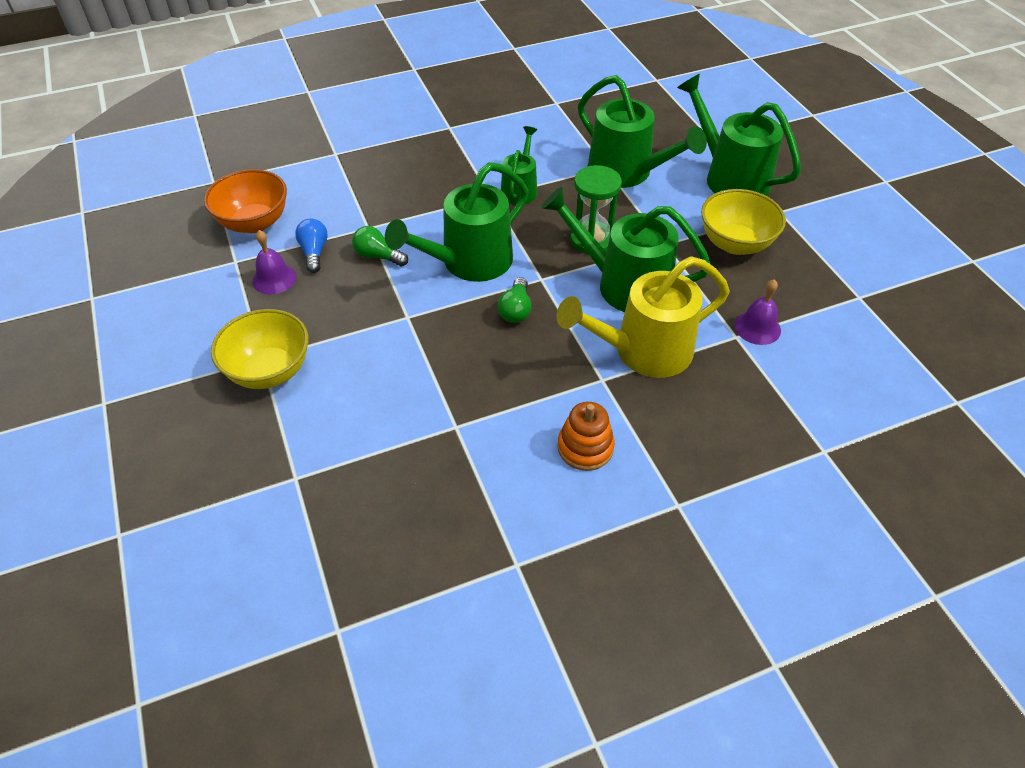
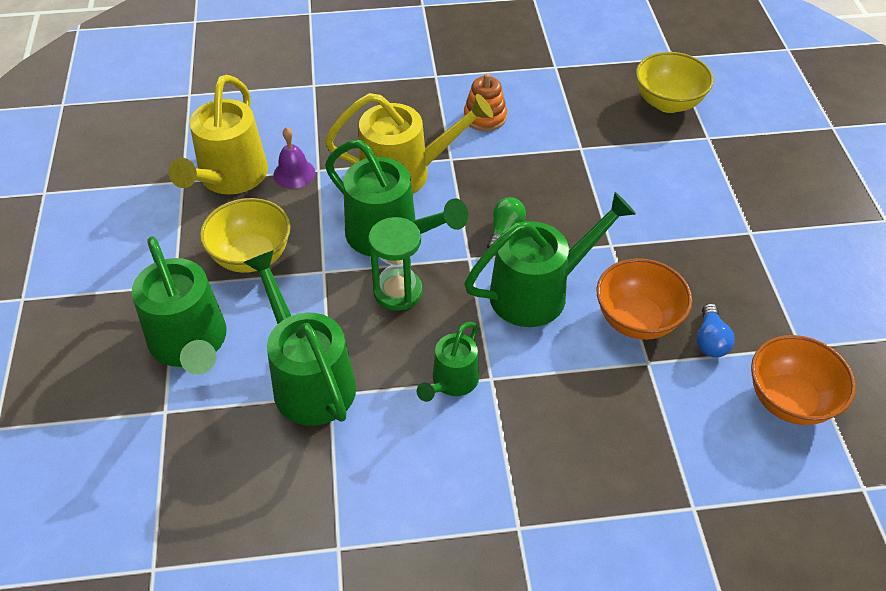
camera: 165 degrees left, 0 degrees up
(269, 371) = (741, 219): yellow bowl -> yellow bowl (668, 103)
(274, 279) = (752, 315): purple bell -> none
(378, 256) = (637, 320): green light bulb -> orange bowl
(817, 309) = (229, 178): none -> yellow watering can

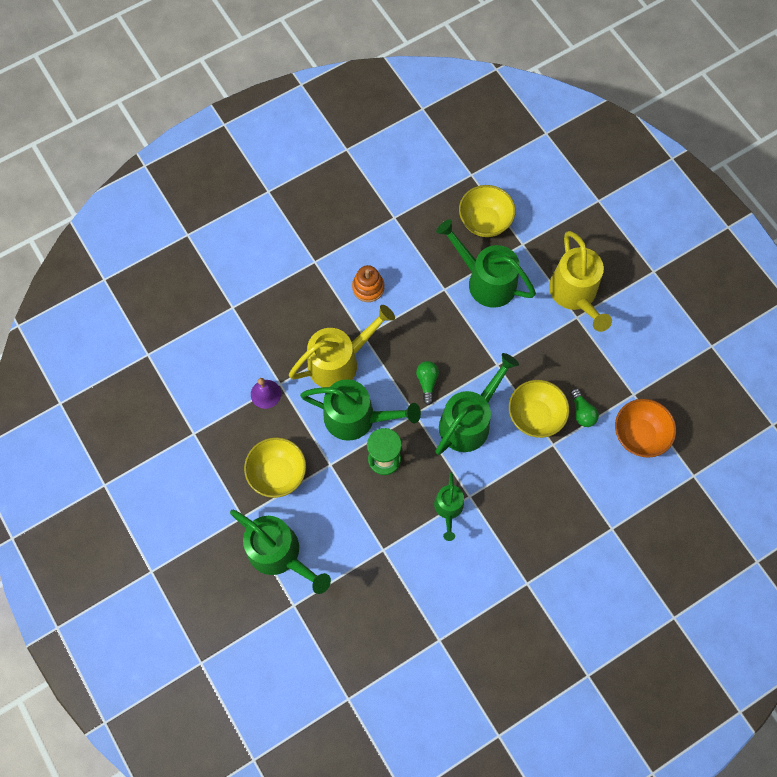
camera: 25 degrees left, 20 degrees up
(229, 178) = (224, 417): yellow watering can -> yellow watering can (575, 295)
(308, 379) = (364, 545): green watering can -> green watering can (485, 280)
(637, 320) = (535, 416): orange bowl -> yellow bowl
(710, 340) = (582, 412): blue light bulb -> green light bulb

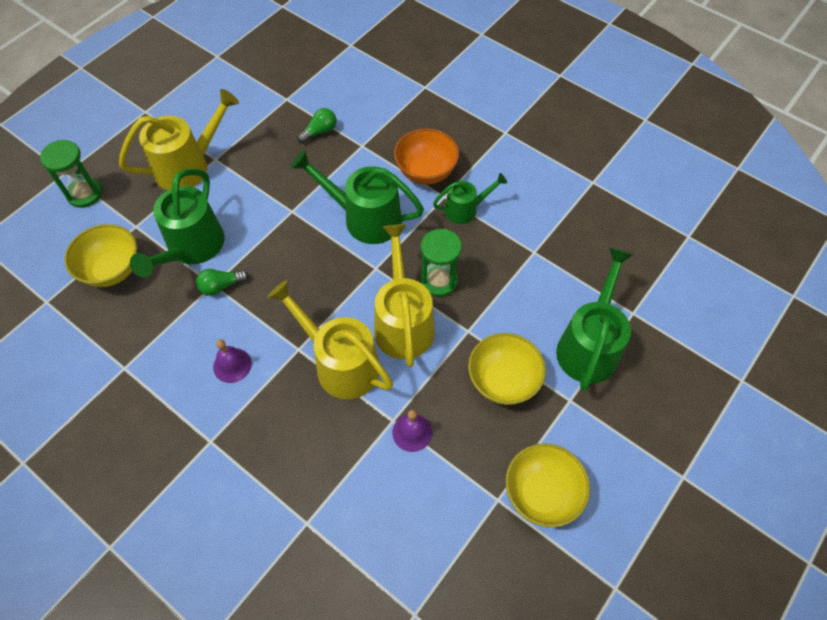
camera: 110 degrees left, 10 degrees down
(357, 418) = (403, 322): green watering can -> yellow watering can
(368, 287) = (232, 365): orange stacking toy -> purple bell
(427, 382) = (335, 267): green light bulb -> green light bulb (221, 286)
(535, 416) = (338, 166): yellow bowl -> yellow bowl (541, 493)
(570, 212) = (85, 194): none -> green hourglass
(639, 435) = (327, 87): orange bowl -> orange bowl (426, 172)

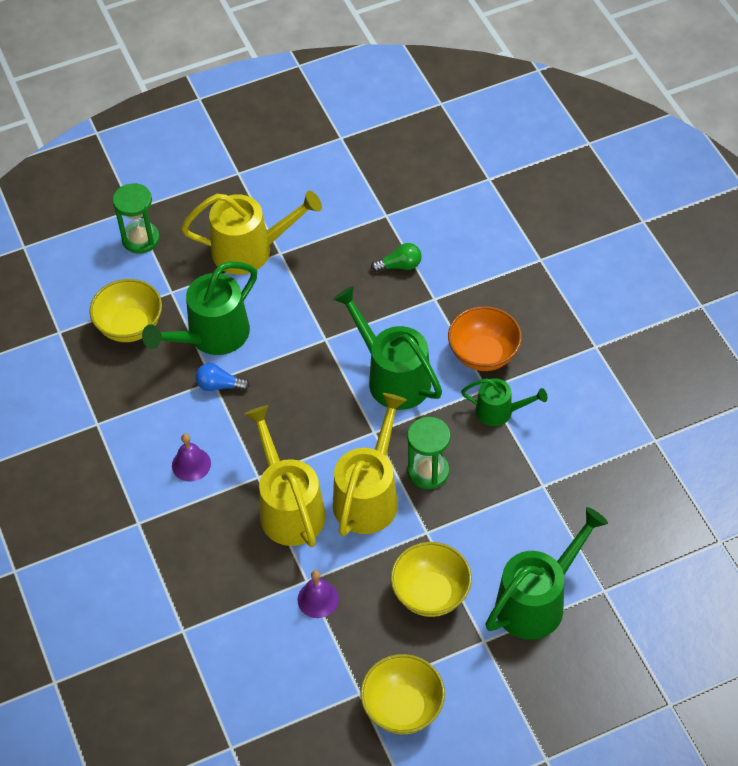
camera: 30 degrees right, 5 degrees down
(221, 286) = (219, 385): green light bulb -> blue light bulb

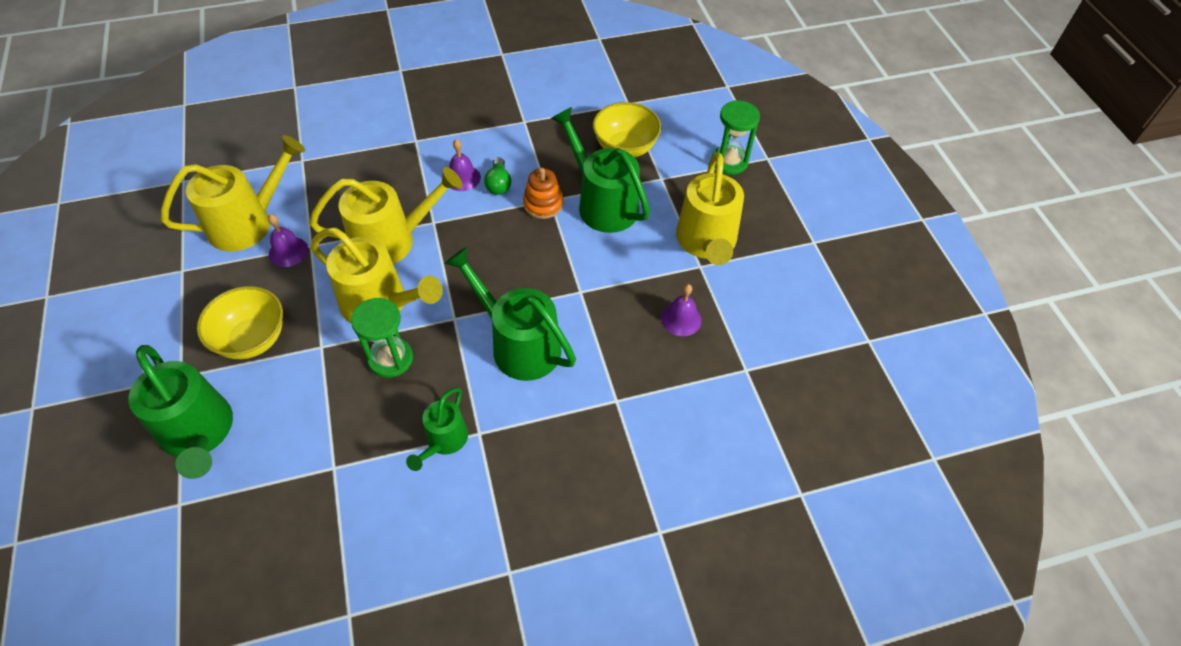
camera: 95 degrees right, 0 degrees up
(219, 385) = (543, 204): blue light bulb -> orange stacking toy
(284, 652) = (249, 222): none -> yellow watering can
(342, 262) = (681, 319): none -> purple bell
(392, 376) = (518, 344): green watering can -> green watering can turned 105 degrees counterclockwise
(399, 265) = (669, 373): green light bulb -> green light bulb (499, 184)
(402, 707) = (150, 300): yellow bowl -> none
(483, 354) = (526, 438): orange bowl -> none

